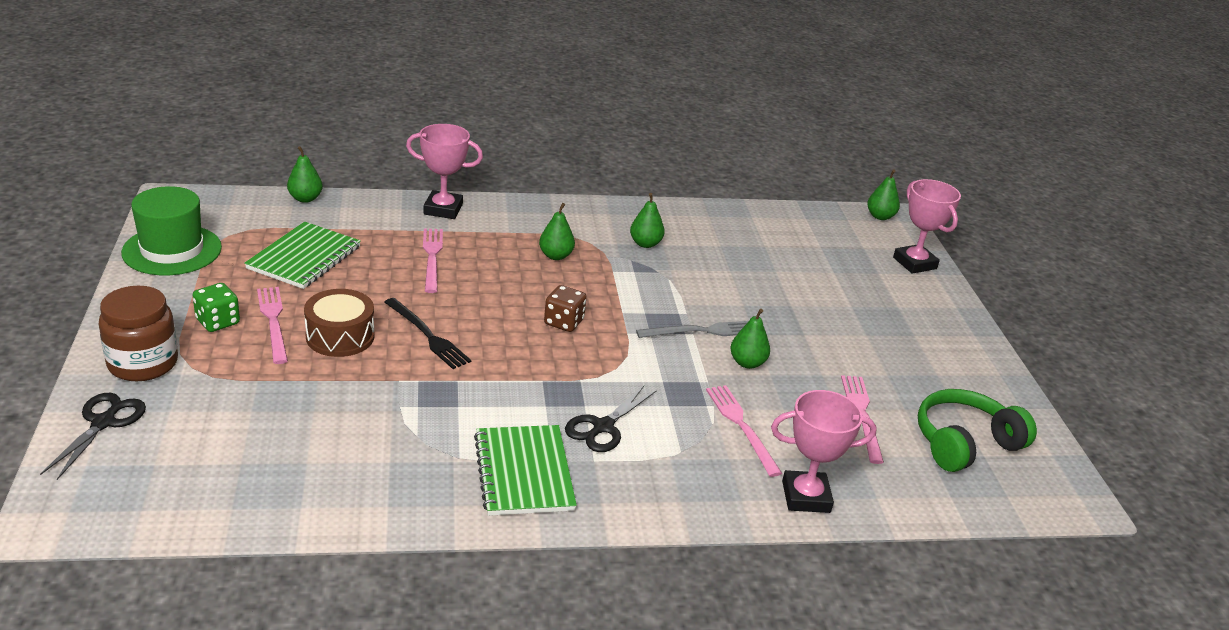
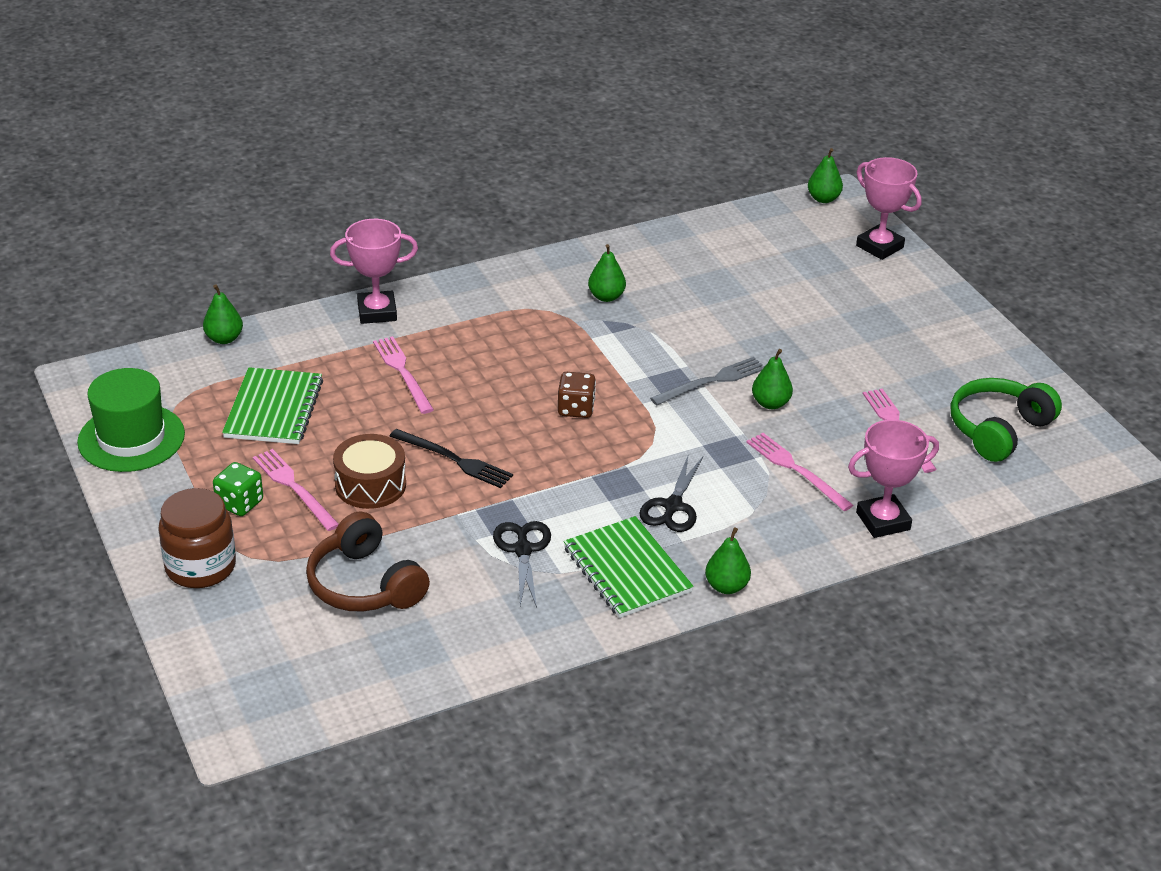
camera: 15 degrees left, 5 degrees up
(104, 422) = (211, 635): black scissors -> black scissors (523, 550)
(272, 417) = (364, 584): none -> brown headphones
(556, 256) = (525, 336): green pear -> green pear (726, 586)

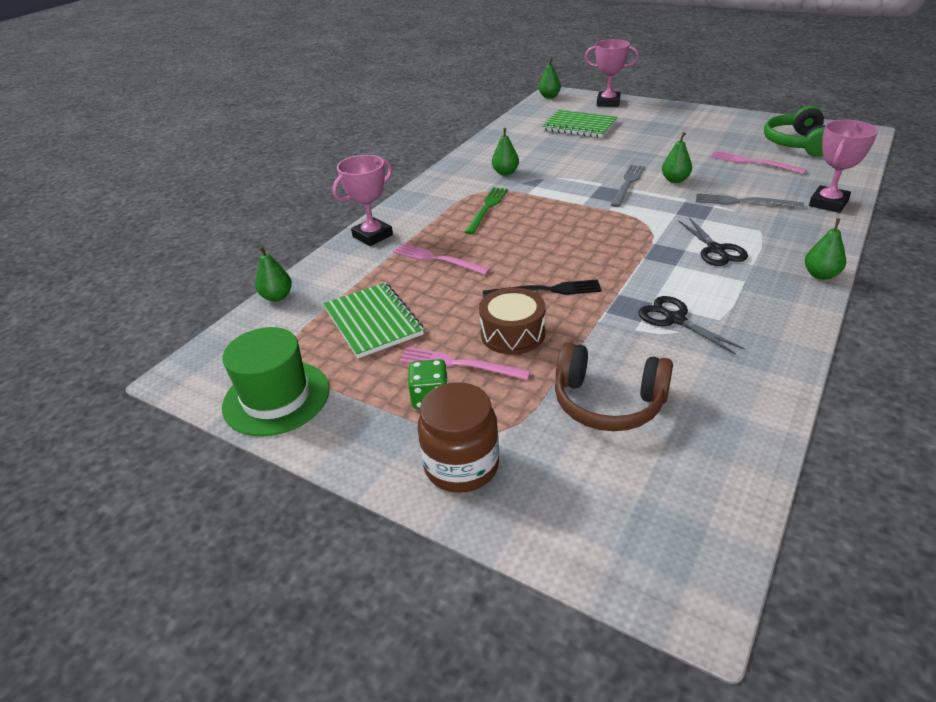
camera: 30 degrees left, 0 degrees up
(524, 336) = (487, 208): none -> green fork
(576, 409) = (576, 229): brown dice -> none
(627, 570) = (753, 296): green notebook -> green notebook (579, 126)
(796, 470) = (743, 202): pink fork -> grey fork

